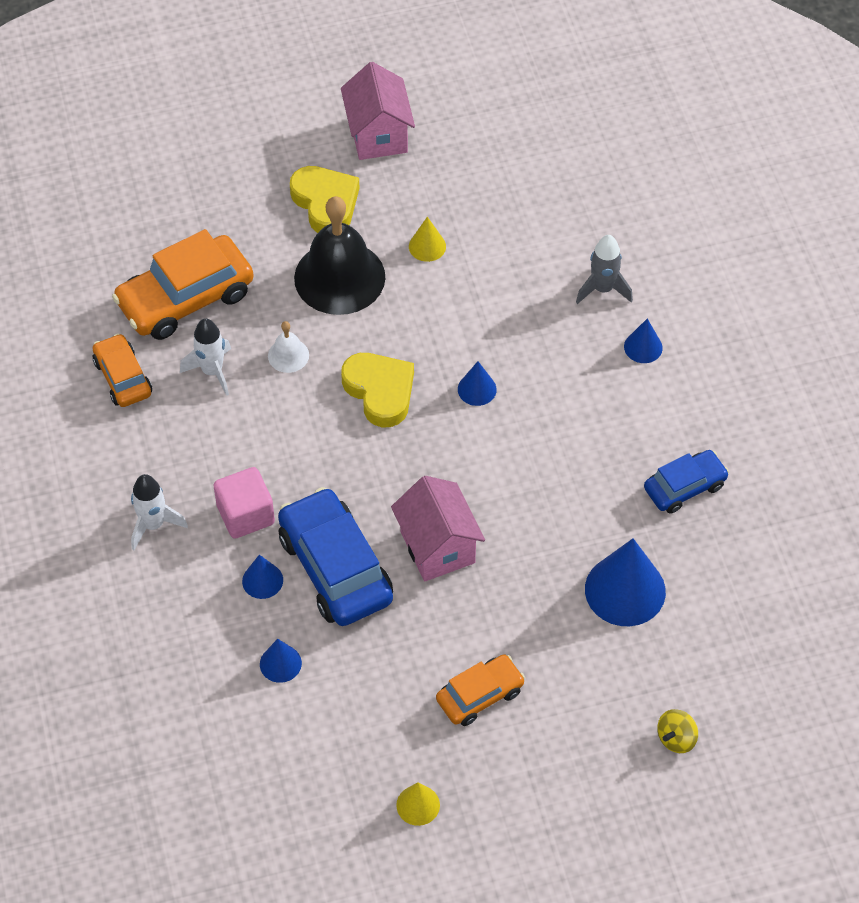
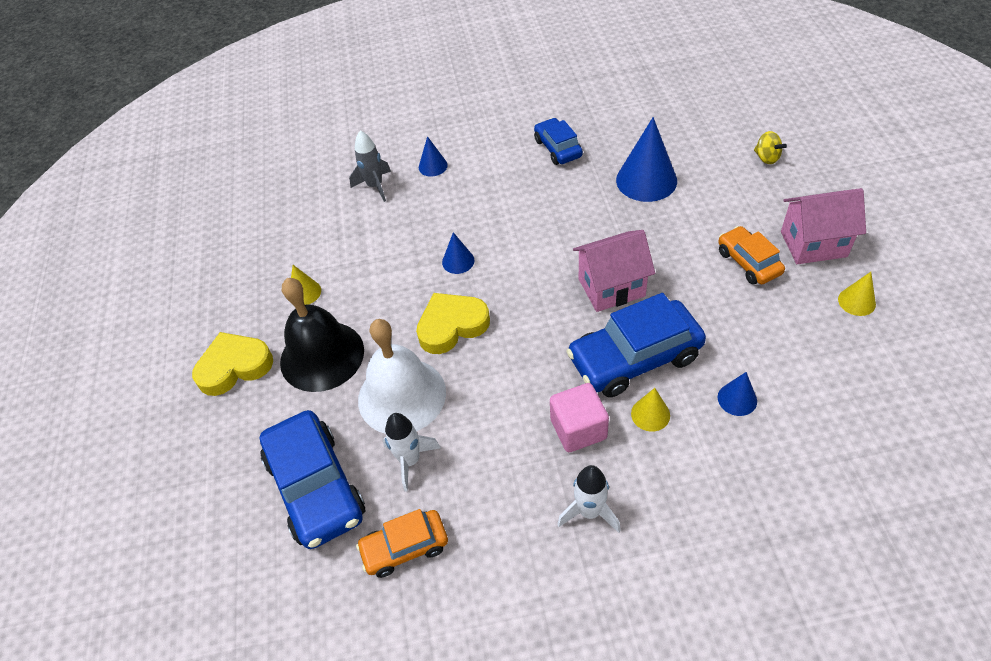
camera: 80 degrees left, 5 degrees down
(185, 298) = (316, 487): orange car -> blue car
(262, 580) = (650, 414): blue cone -> yellow cone
(288, 355) = (402, 396): white bell -> white bell, size x2.25
(378, 135) = (170, 327): pink house -> pink house (813, 244)

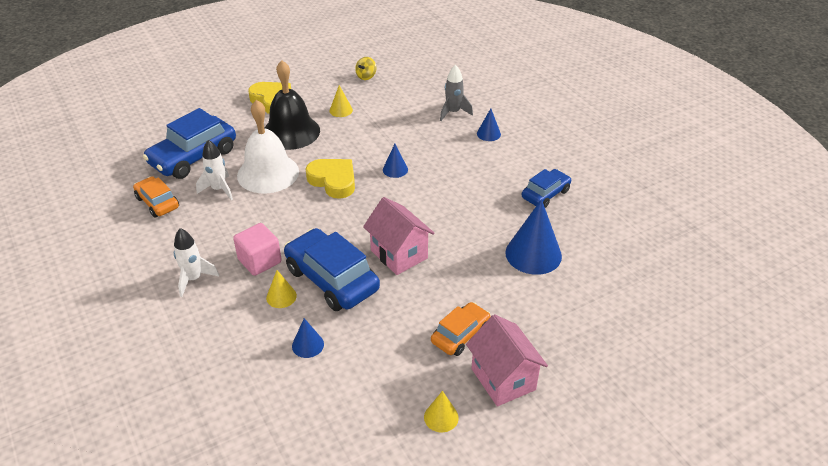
camera: 65 degrees right, 10 degrees down
(766, 158) = (608, 332): yellow spinning top -> yellow spinning top (366, 76)

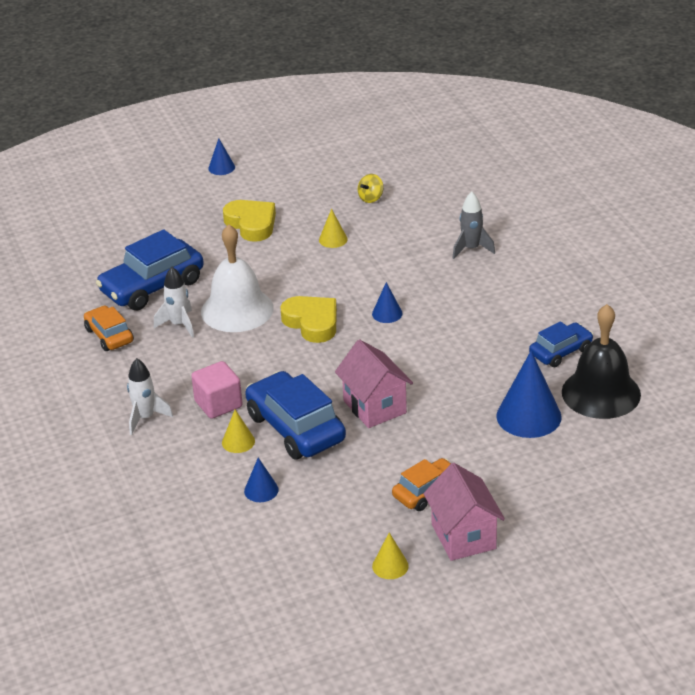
camera: 10 degrees right, 5 degrees down
(291, 132) = (269, 263): black bell -> black bell (601, 393)
(488, 134) = (509, 277): blue cone -> blue cone (221, 167)

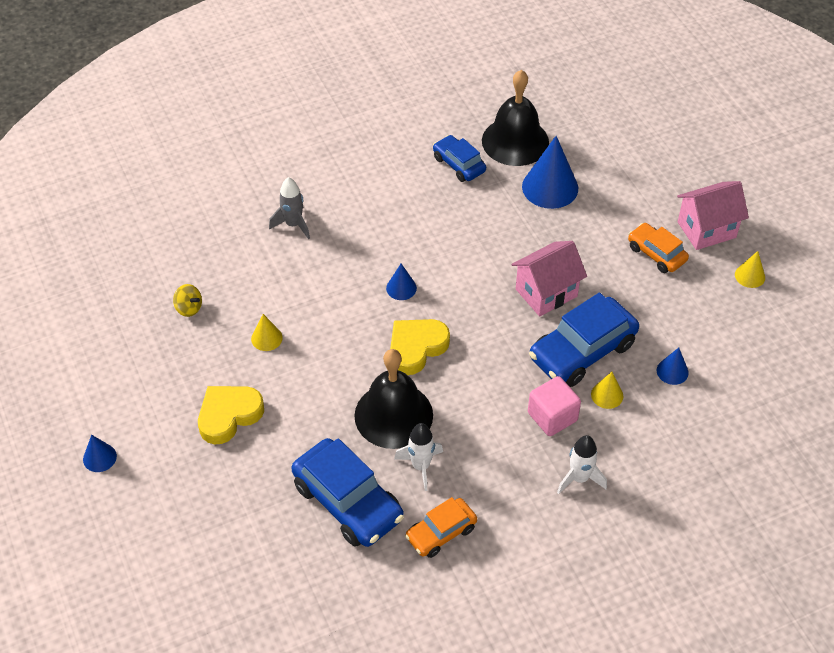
camera: 95 degrees left, 15 degrees up
(237, 310) = (393, 415): white bell -> black bell

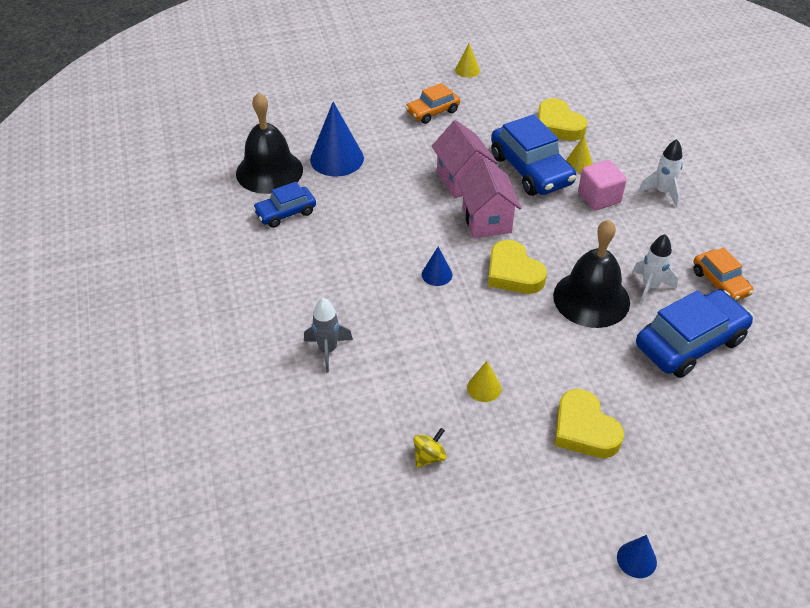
camera: 80 degrees left, 5 degrees down
(672, 371) = (558, 125): blue cone -> yellow heart
(706, 230) = (413, 82): pink house -> pink house (486, 220)

